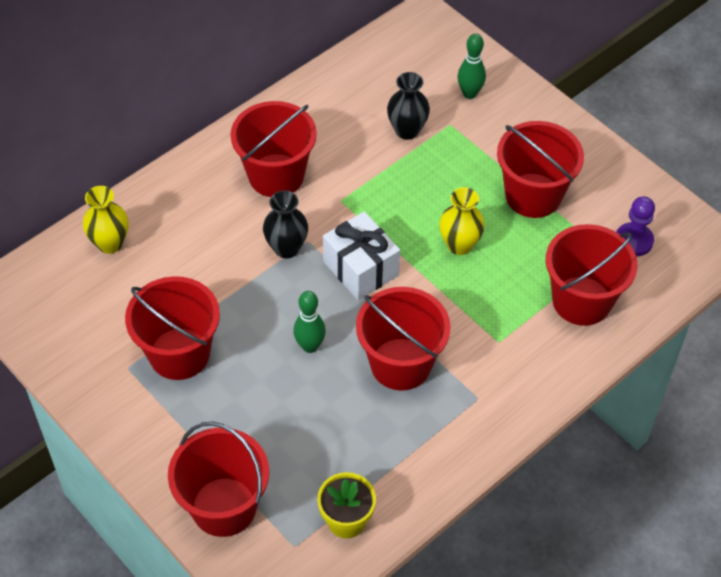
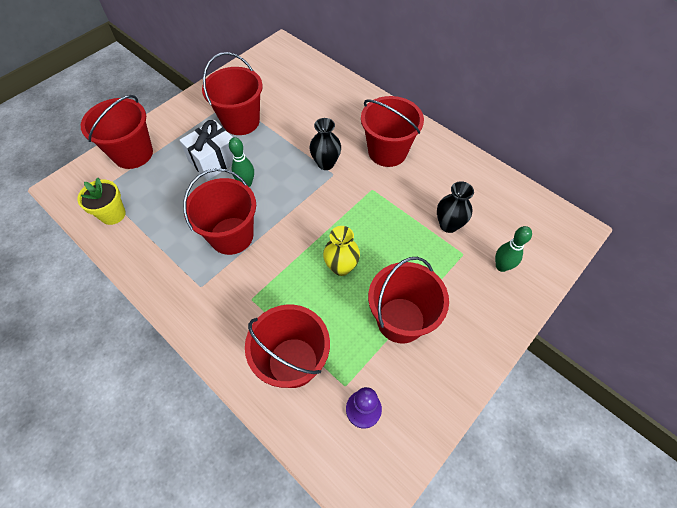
camera: 85 degrees right, 5 degrees up
(110, 243) = (319, 82): yellow vase -> none
(361, 268) = (312, 206): white gift -> white gift (214, 160)

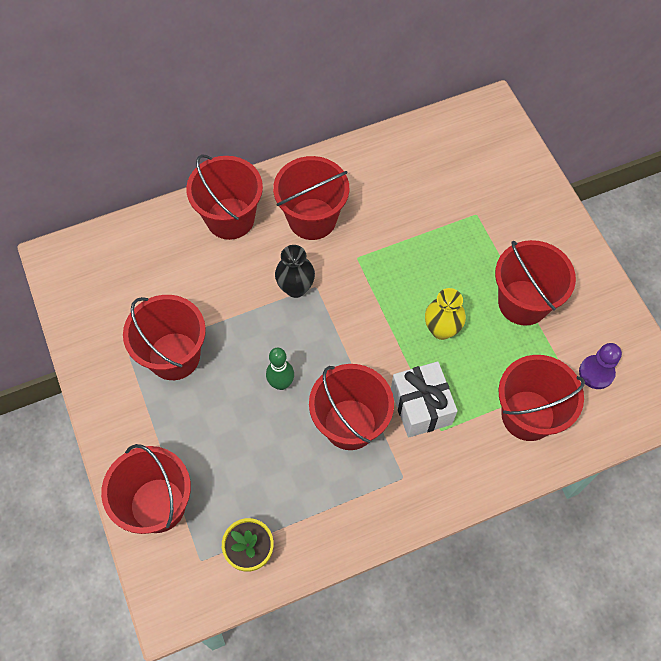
camera: 65 degrees left, 5 degrees up
(214, 160) = (224, 408): white gift -> white gift (421, 406)
(358, 109) = (230, 218): none -> red bucket
(448, 225) = (437, 209): black vase -> none
(501, 266) = (504, 190): green bowling pin -> none

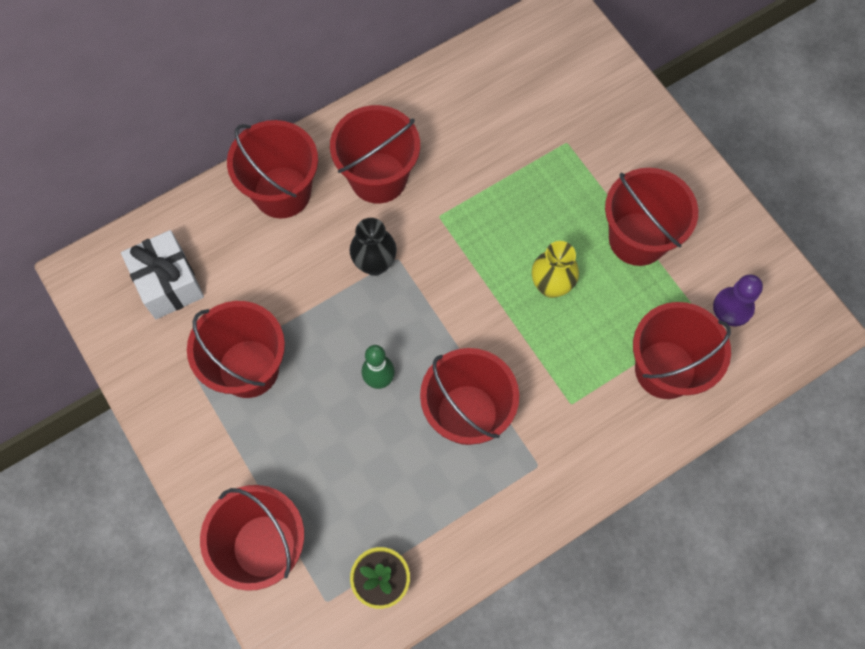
camera: 10 degrees left, 5 degrees up
(421, 406) = (544, 380): white gift -> white gift (169, 283)

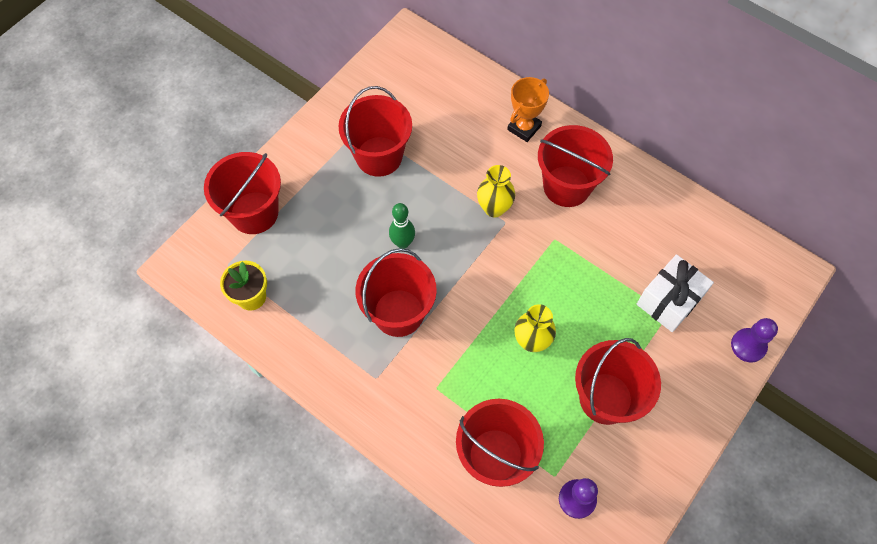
camera: 70 degrees right, 5 degrees down
(169, 283) = (422, 86): white gift -> white gift (669, 301)
(282, 192) = (524, 128): red bucket -> orange trophy
(375, 264) = (494, 208): black vase -> yellow vase
(626, 86) = (748, 346): none -> purple pawn

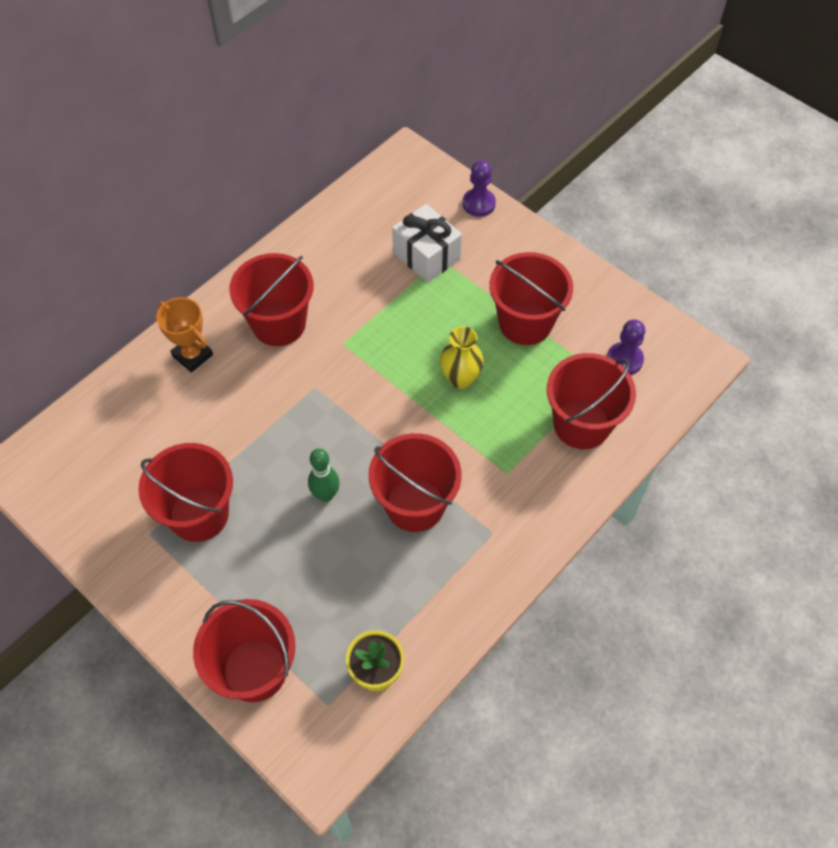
camera: 85 degrees left, 5 degrees down
(494, 208) = (295, 396): yellow vase -> none

